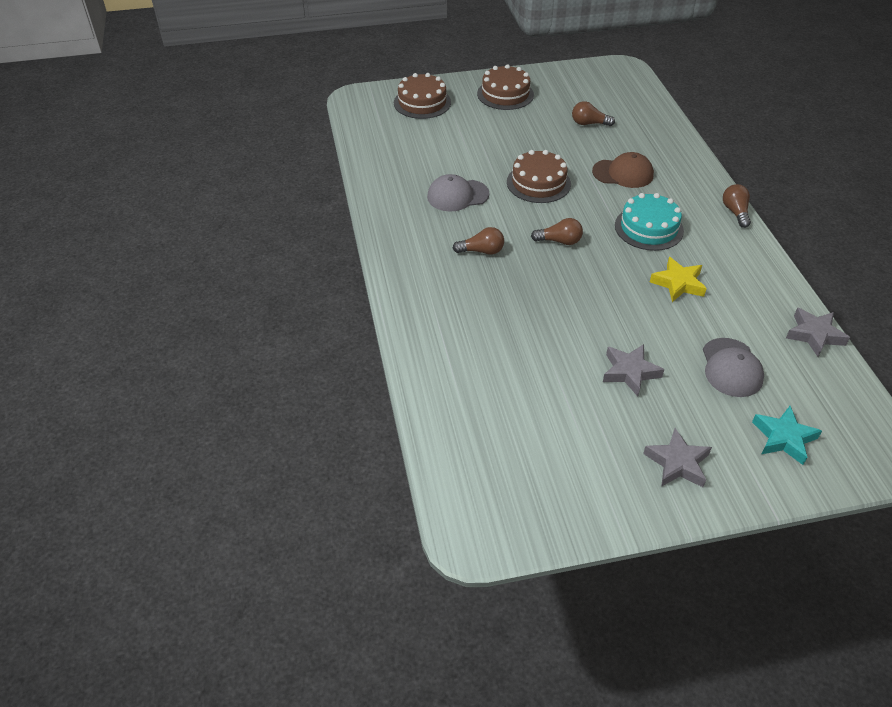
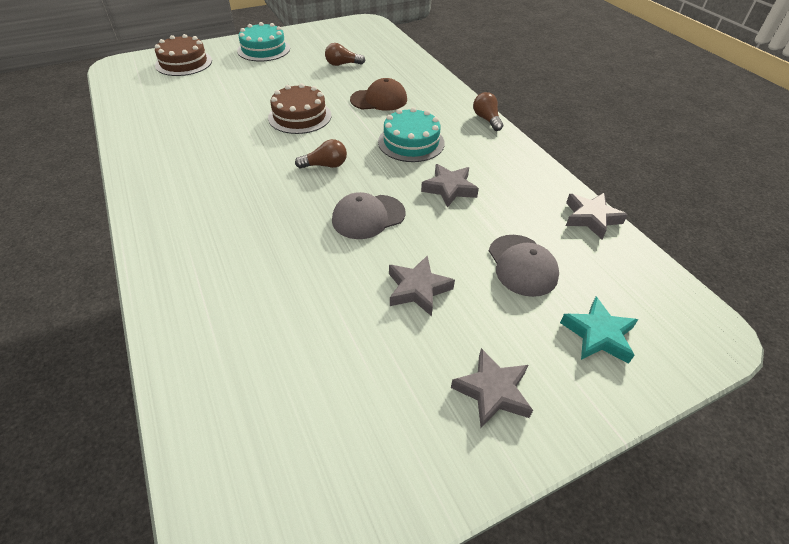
camera: 15 degrees left, 0 degrees up
(457, 195) = (218, 137): grey cap -> grey cap (368, 217)
(481, 251) = (244, 185): brown light bulb -> none
(505, 94) = (263, 49): brown cake -> turquoise cake
(678, 283) = (449, 189): yellow star -> grey star

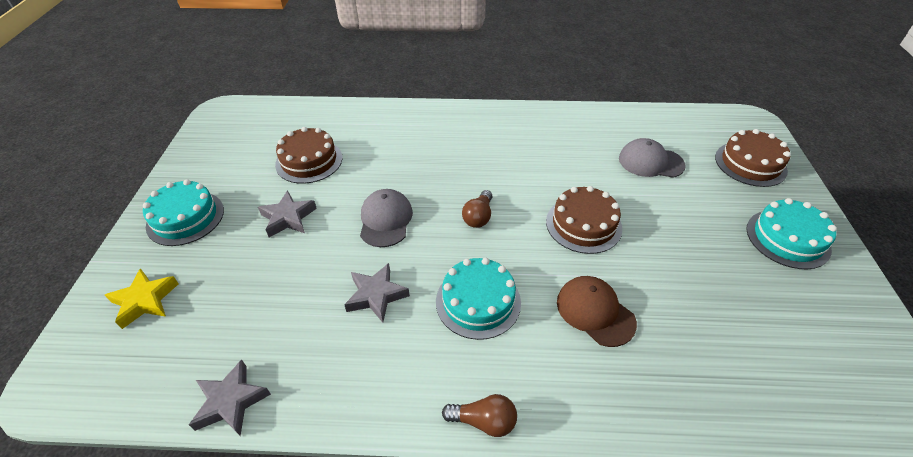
camera: 120 degrees right, 0 degrees up
(316, 327) = (309, 161): none -> brown cake
(342, 64) = (721, 311): brown light bulb -> none
(379, 100) = (595, 312): brown cap -> brown cap turned 120 degrees clockwise
(492, 391) = (185, 218): grey star -> turquoise cake
(522, 265) = (243, 295): grey cap -> grey cap (650, 162)
(598, 335) = (145, 301): turquoise star -> yellow star

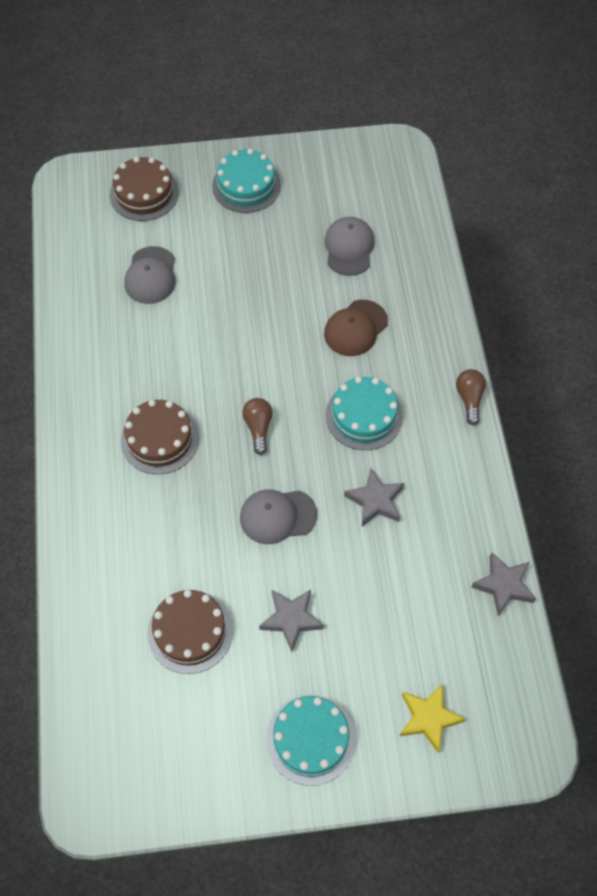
camera: 100 degrees left, 15 degrees up
(478, 217) = (258, 428): brown light bulb -> brown light bulb turned 105 degrees counterclockwise
(583, 224) = (254, 336): brown cake -> brown cake (160, 439)
(717, 324) = (349, 248): none -> grey cap

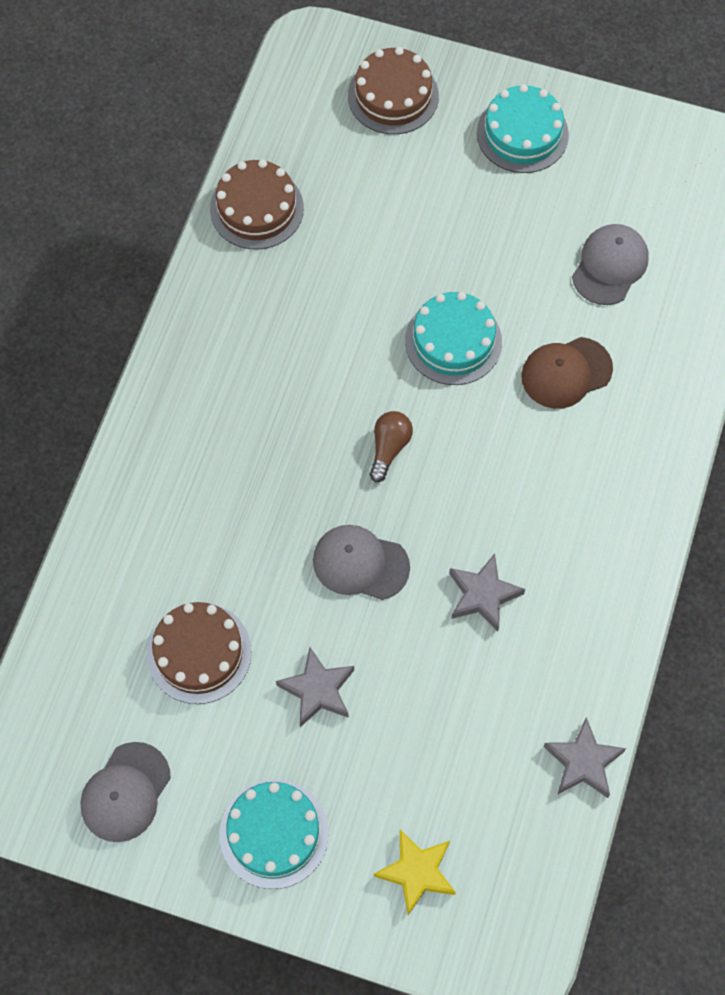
camera: 25 degrees right, 5 degrees up
(151, 275) = (352, 206): grey cap -> grey cap (125, 792)
(160, 439) = (269, 413): brown cake -> brown cake (257, 208)
(364, 416) = (521, 486): turquoise cake -> turquoise cake (453, 341)
(469, 399) = (660, 520): brown light bulb -> none

